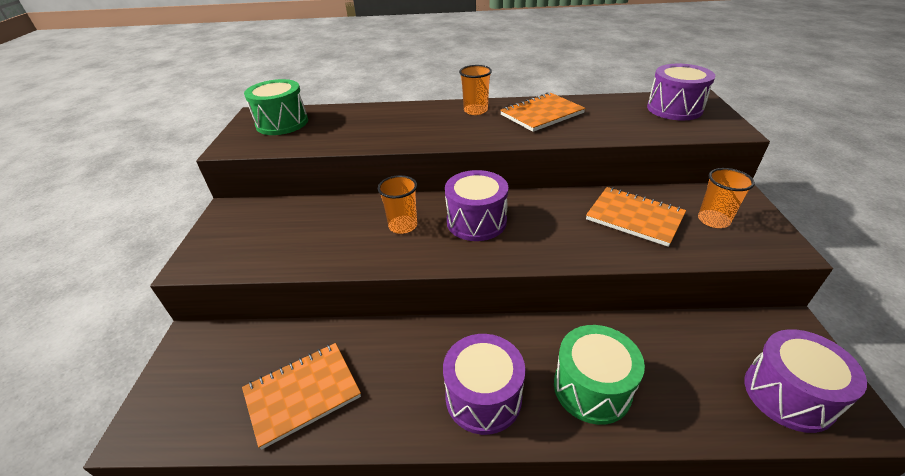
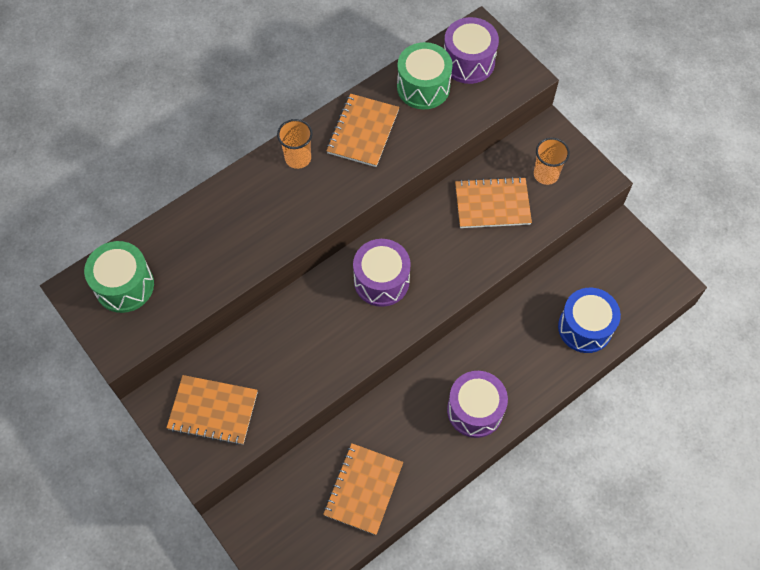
camera: 40 degrees left, 25 degrees up
(252, 234) = (213, 410): none -> orange notebook
(403, 226) = (328, 322): orange cup -> none
(592, 388) = (532, 359): green drum -> green drum (423, 87)
(687, 395) = (585, 327): none -> blue drum
(788, 394) = (635, 289): purple drum -> none

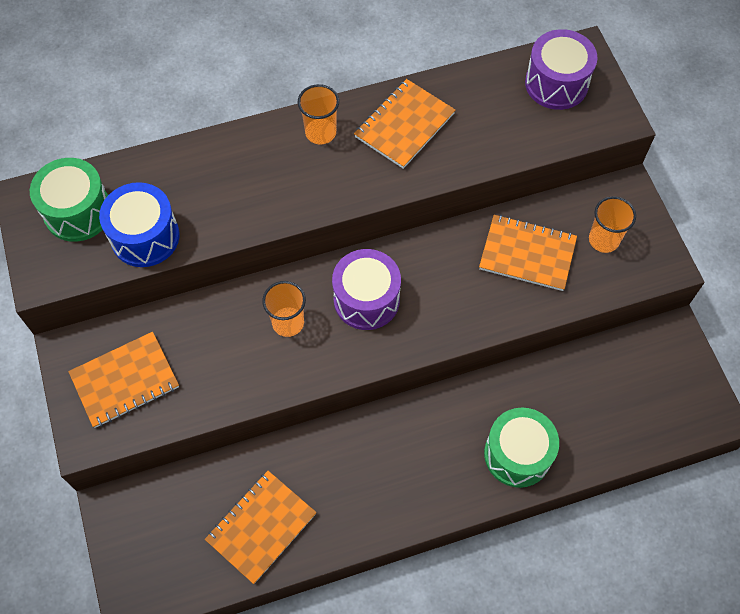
camera: 20 degrees right, 0 degrees up
(213, 410) = (125, 380): orange notebook -> orange notebook turned 60 degrees counterclockwise
(326, 320) = (288, 322): none -> orange cup
(423, 87) = (493, 96): green drum -> green drum (517, 454)
(475, 410) = (422, 482): purple drum -> none
(585, 327) = (587, 432): blue drum -> blue drum (145, 236)

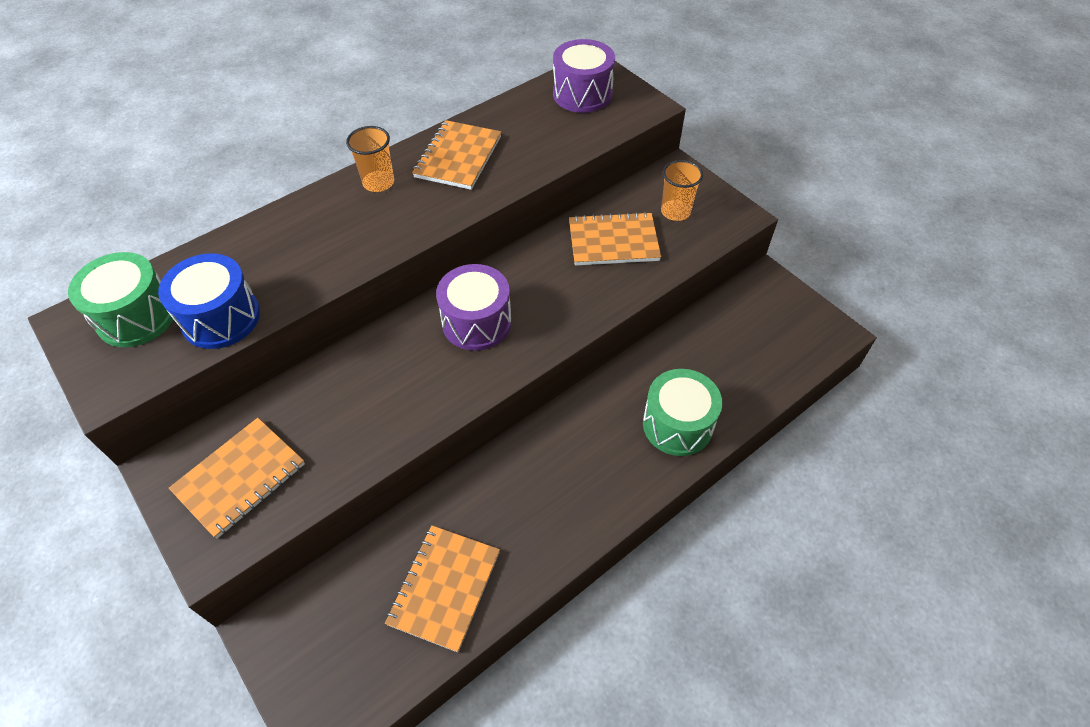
camera: 20 degrees left, 10 degrees down
(288, 322) = (404, 366): orange cup -> none

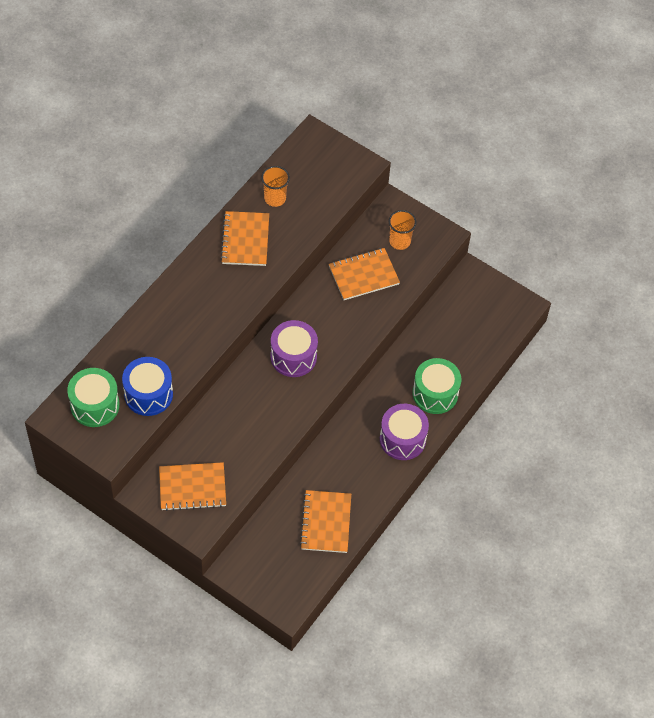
camera: 20 degrees left, 5 degrees up
(240, 478) = (192, 487): orange notebook -> orange notebook turned 60 degrees clockwise
(378, 182) = (199, 273): orange cup -> orange cup (275, 198)
(582, 94) = (313, 163): purple drum -> purple drum (402, 439)

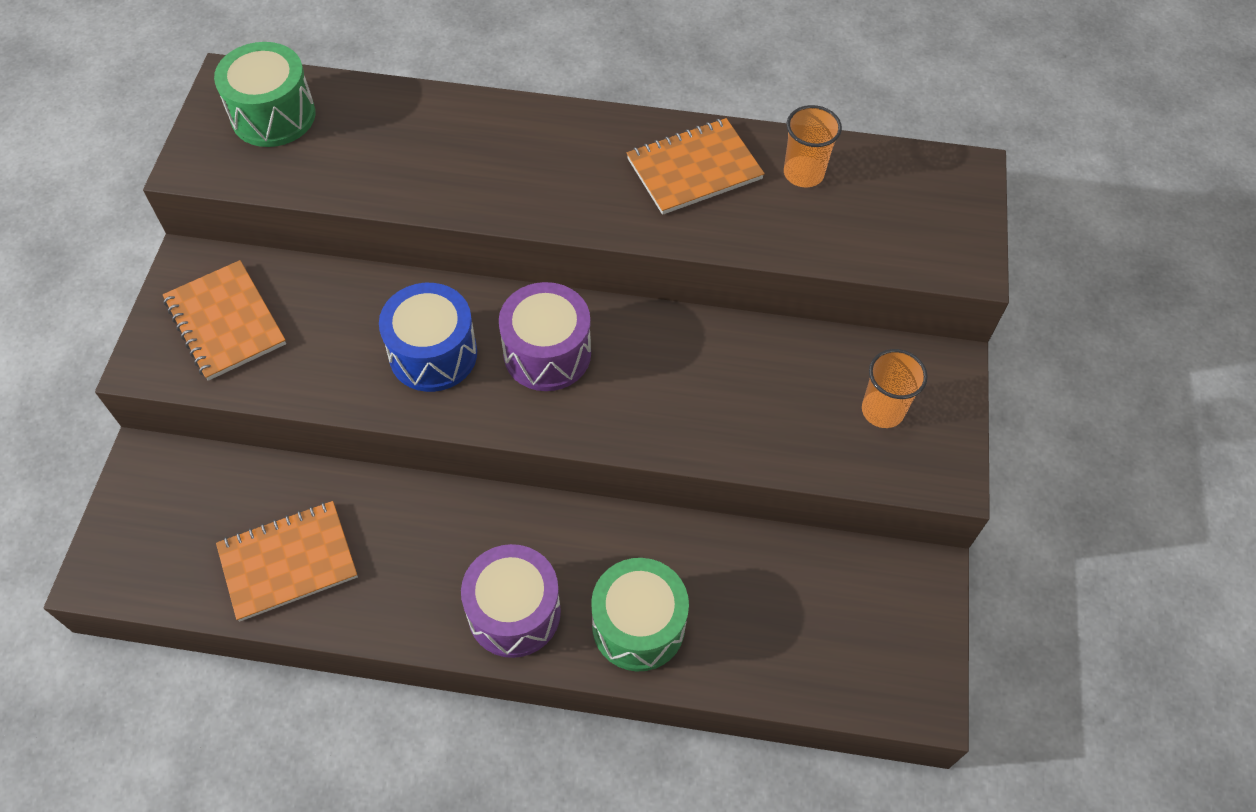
camera: 65 degrees right, 0 degrees up
(148, 394) = (326, 169): blue drum -> blue drum (433, 354)
(363, 275) = (774, 386): orange notebook -> none

